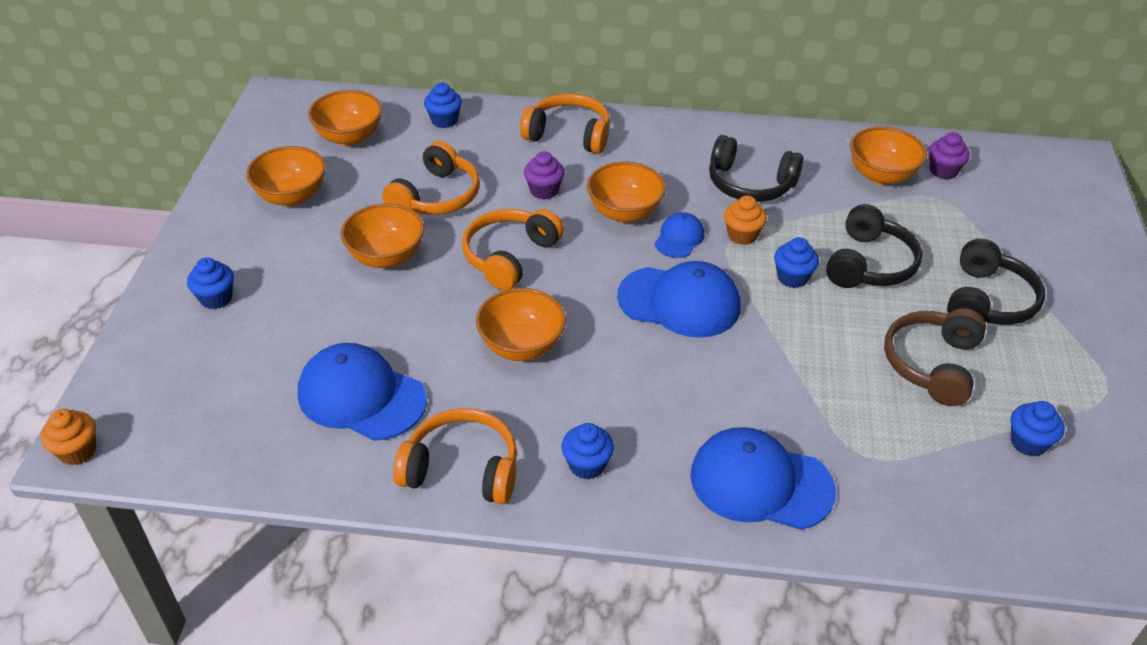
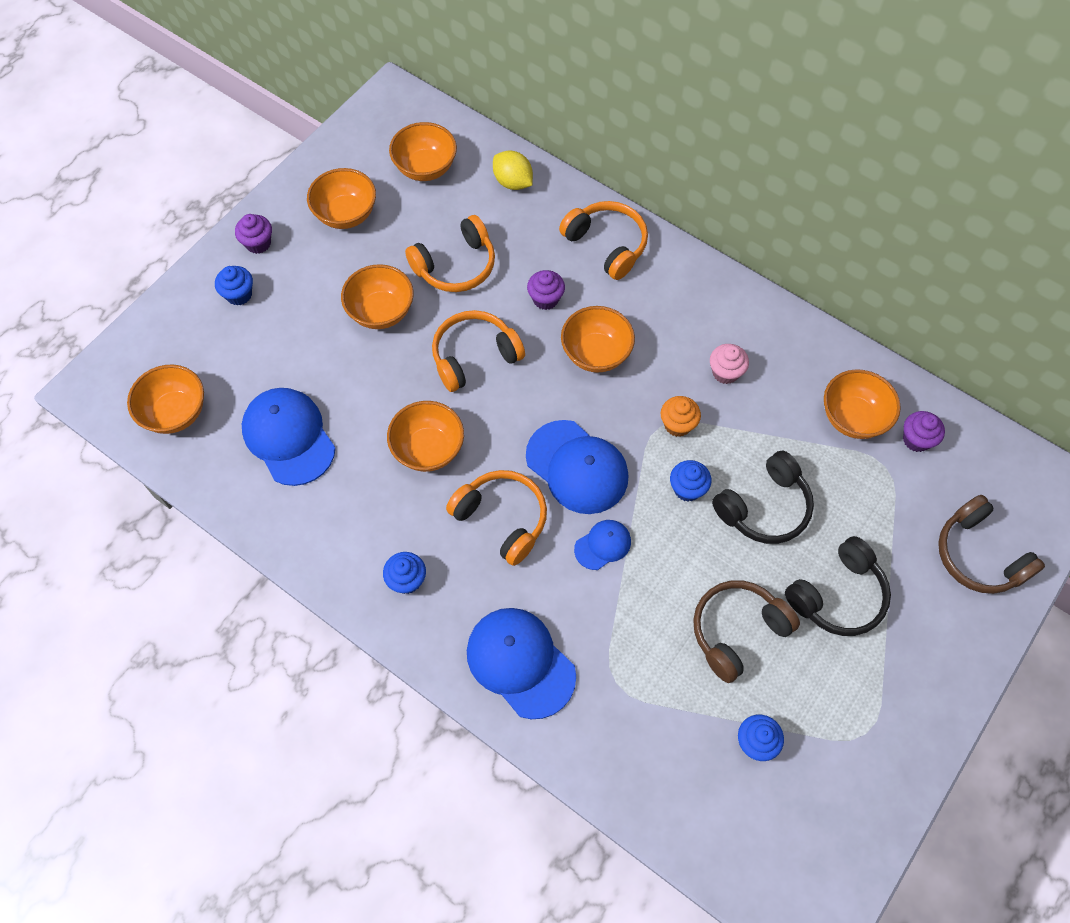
camera: 30 degrees right, 20 degrees up
(77, 451) = (85, 390): orange cupcake -> none
(209, 250) = (258, 243): none -> purple cupcake
(209, 427) = (175, 413): none -> orange bowl
(444, 120) = (513, 182): blue cupcake -> yellow lemon
(462, 469) = (320, 537): orange headphones -> orange headphones (502, 519)
(679, 238) = (622, 402): blue cap -> blue cap (603, 545)
(750, 184) = (725, 372): black headphones -> pink cupcake
(1064, 227) = (978, 555): none -> brown headphones

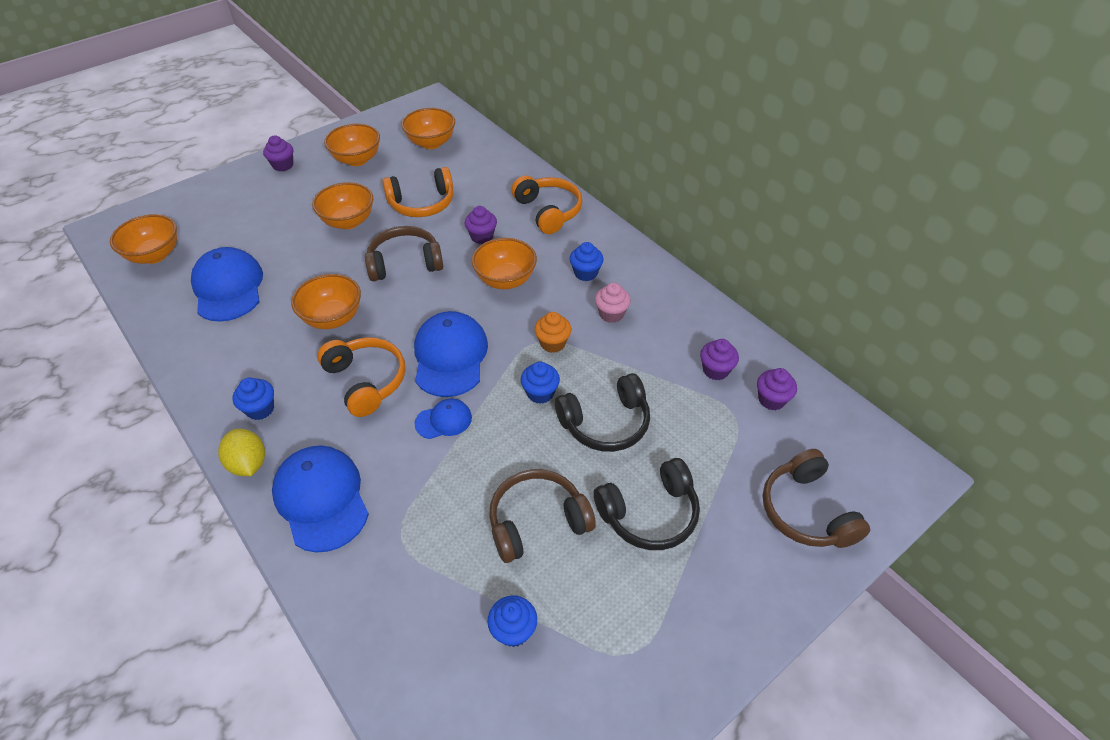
camera: 15 degrees right, 15 degrees down
(239, 294) = (249, 192): blue cupcake -> blue cupcake (585, 273)
(474, 356) = (405, 263): orange headphones -> brown headphones
(513, 182) = (493, 161): yellow lemon -> yellow lemon (248, 464)
(577, 467) = (450, 356): blue cap -> blue cap turned 150 degrees counterclockwise
(852, 418) = (715, 370): orange bowl -> purple cupcake

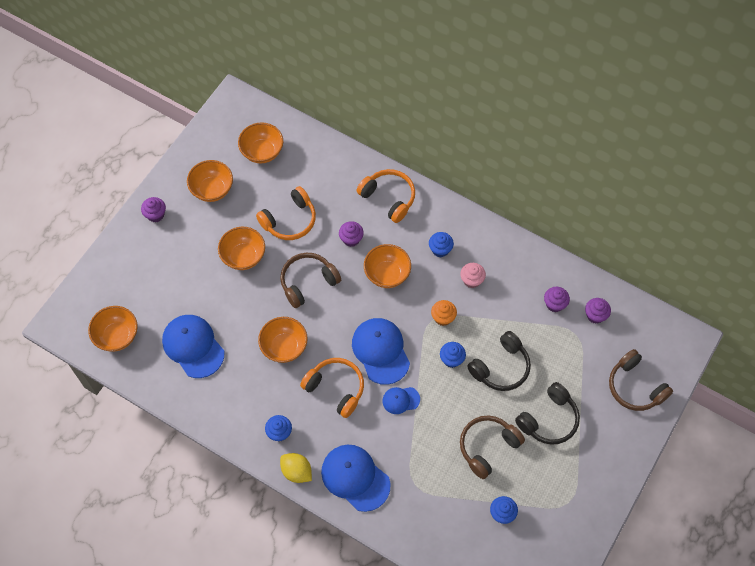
camera: 20 degrees left, 15 degrees up
(444, 420) = (401, 400): blue cap -> blue cap turned 150 degrees counterclockwise

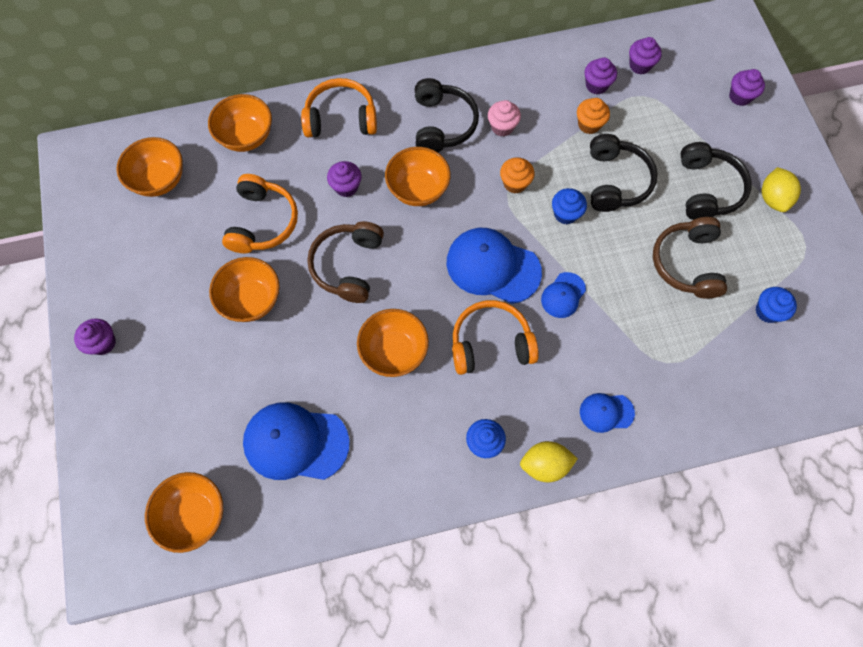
camera: 45 degrees left, 5 degrees up
(212, 189) = (143, 262): orange bowl -> orange bowl (246, 137)
(355, 478) = (606, 412): blue cap -> blue cap, size x0.52
(440, 249) = (442, 124): blue cupcake -> black headphones
(523, 322) = (589, 124): none -> orange cupcake
(581, 460) = (772, 198): none -> yellow lemon
(635, 387) = (740, 96): brown headphones -> purple cupcake

